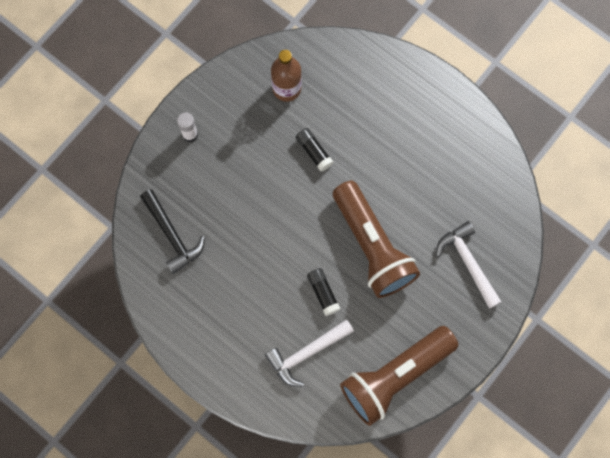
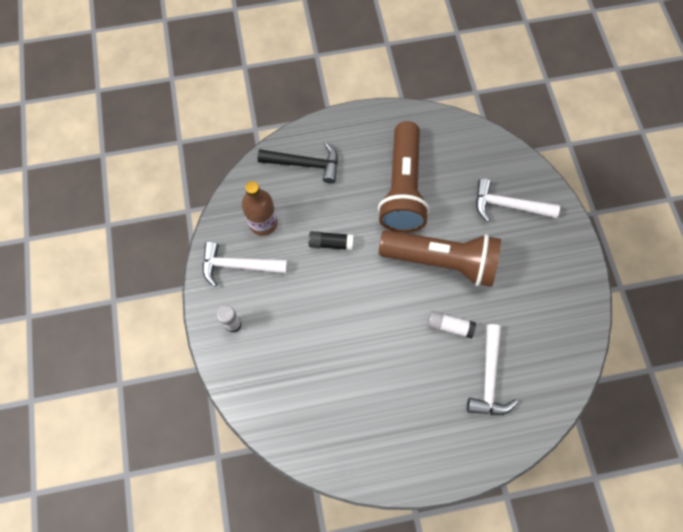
camera: 50 degrees left, 5 degrees down
(172, 235) = (304, 407): black hammer -> black hammer (305, 164)
(237, 100) = (238, 265): none -> white hammer
(323, 293) = (449, 326): black glue stick -> white glue stick
(395, 376) = (558, 325): brown flashlight -> brown flashlight (402, 188)

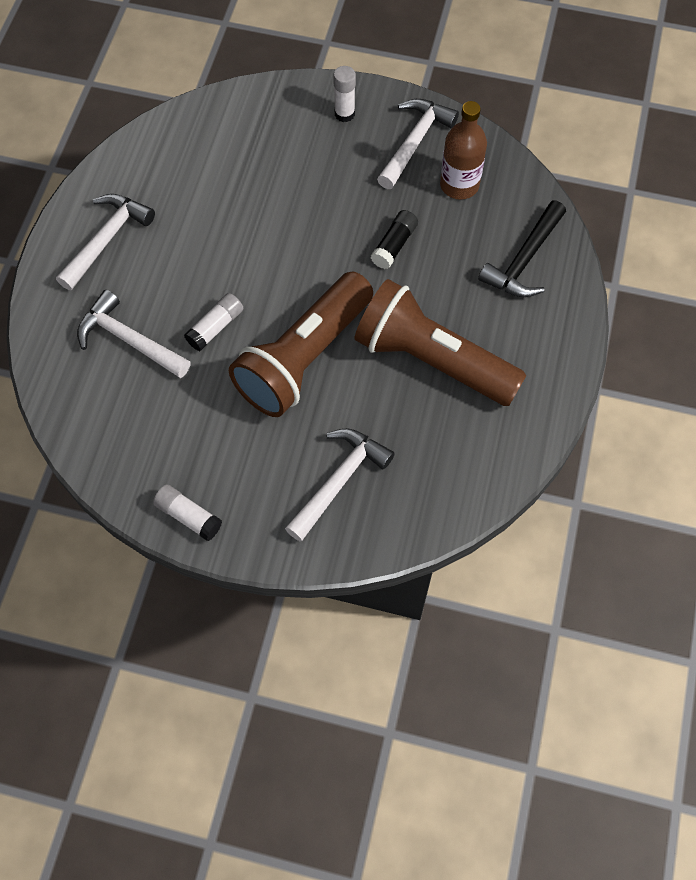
camera: 115 degrees right, 5 degrees down
(422, 440) = (107, 239): none -> white hammer
(578, 277) = (188, 516): none -> white glue stick

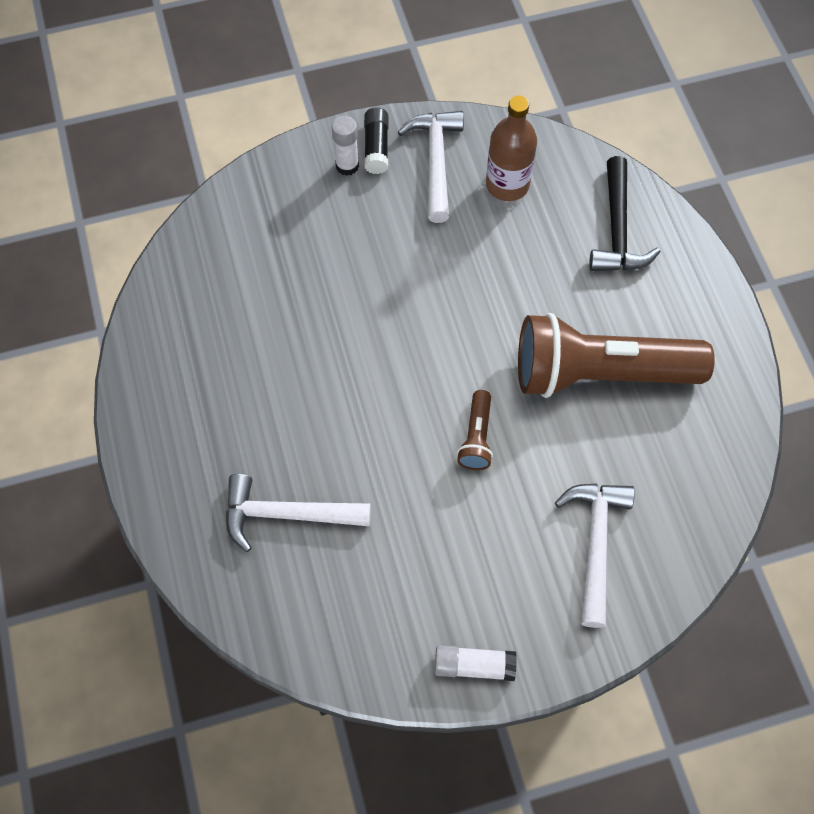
camera: 30 degrees left, 0 degrees up
(107, 239) = (189, 419): white hammer -> none
(215, 327) = (367, 453): white glue stick -> none
(304, 358) = (476, 437): brown flashlight -> brown flashlight, size x0.42
(394, 245) = (486, 276): black glue stick -> black glue stick (376, 147)

